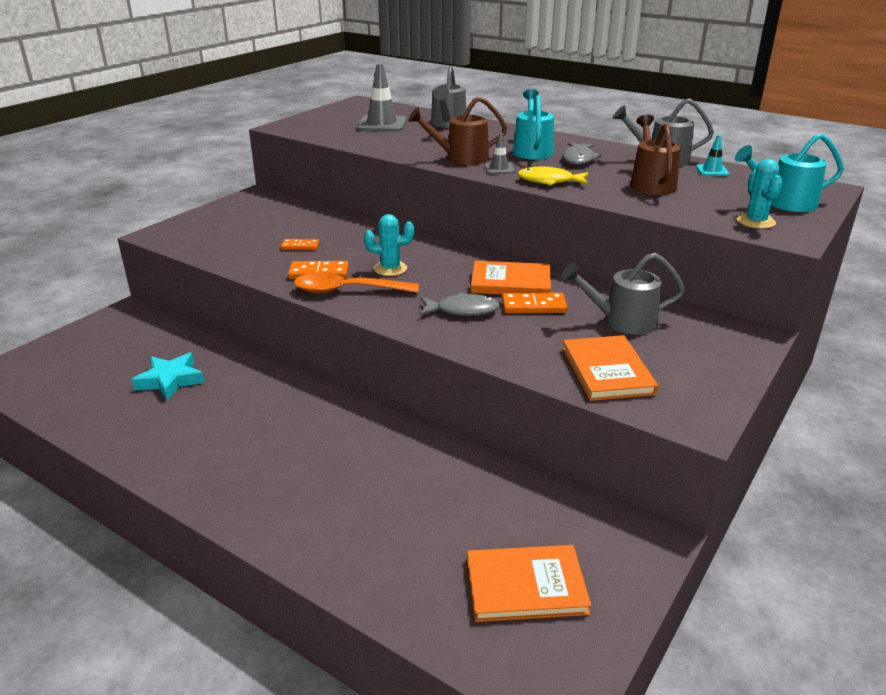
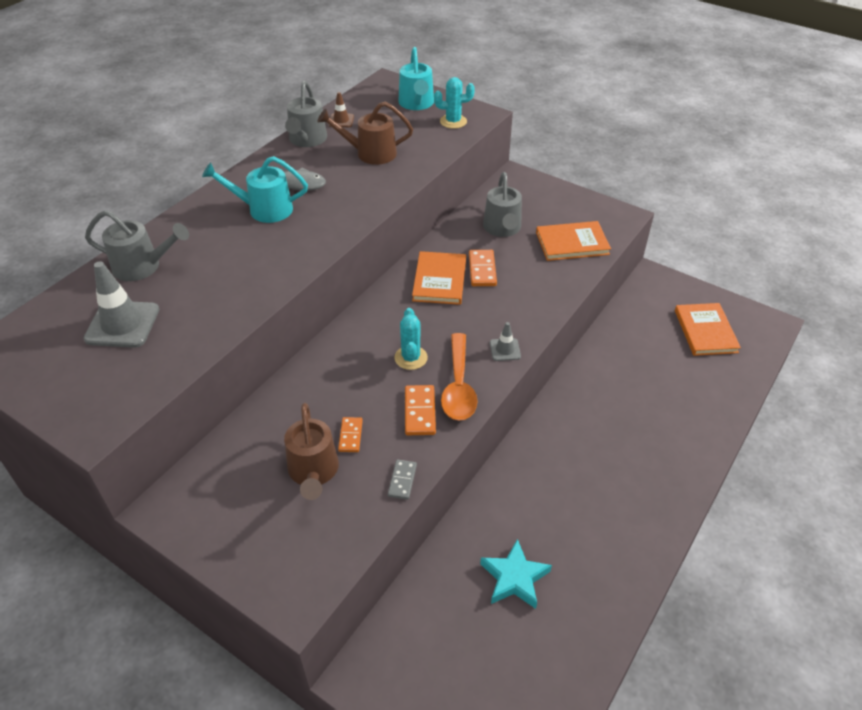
camera: 90 degrees left, 15 degrees up
(243, 266) = (402, 480): none -> grey domino
(460, 158) = (279, 258): brown watering can -> brown watering can (313, 472)
(462, 310) = (492, 310): grey fish -> none
(499, 169) = (318, 233): grey traffic cone -> grey traffic cone (505, 349)
(549, 181) = (358, 205): yellow fish -> none
(712, 171) = (341, 120): turquoise traffic cone -> brown traffic cone

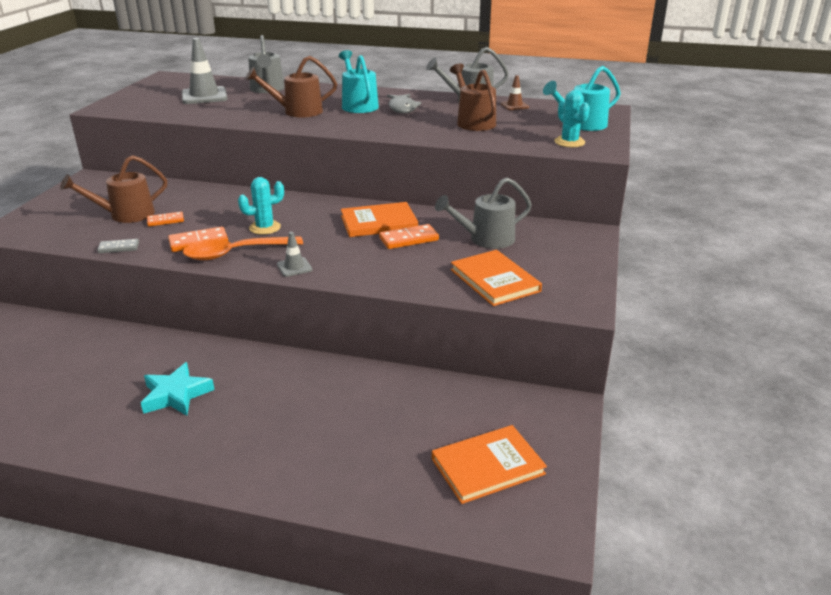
camera: 70 degrees right, 15 degrees down
(252, 255) = (297, 112): none -> brown watering can
(514, 578) = (73, 371): turquoise star -> turquoise star (176, 395)

